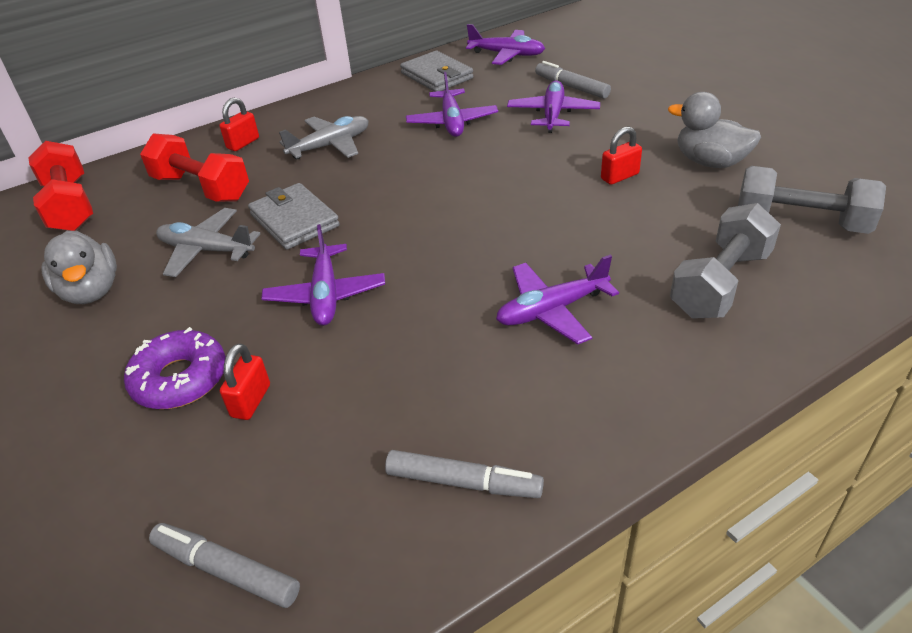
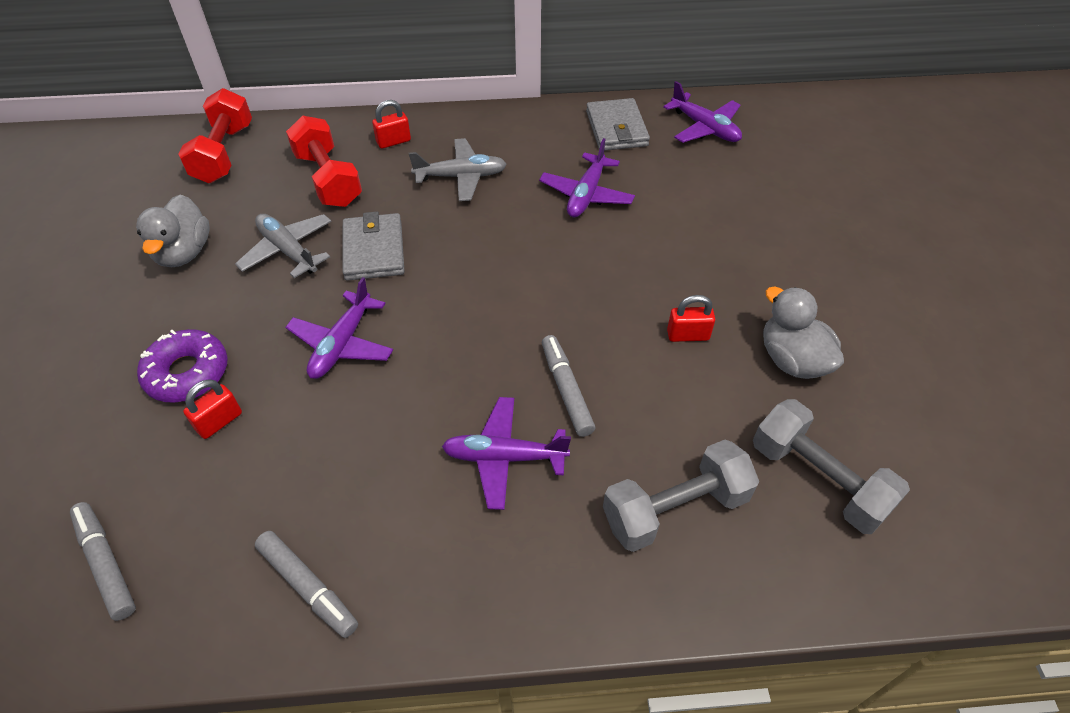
camera: 25 degrees right, 10 degrees up
(553, 114) = (687, 227): purple plane -> none
(571, 87) = (734, 199): grey marker -> grey marker (566, 390)

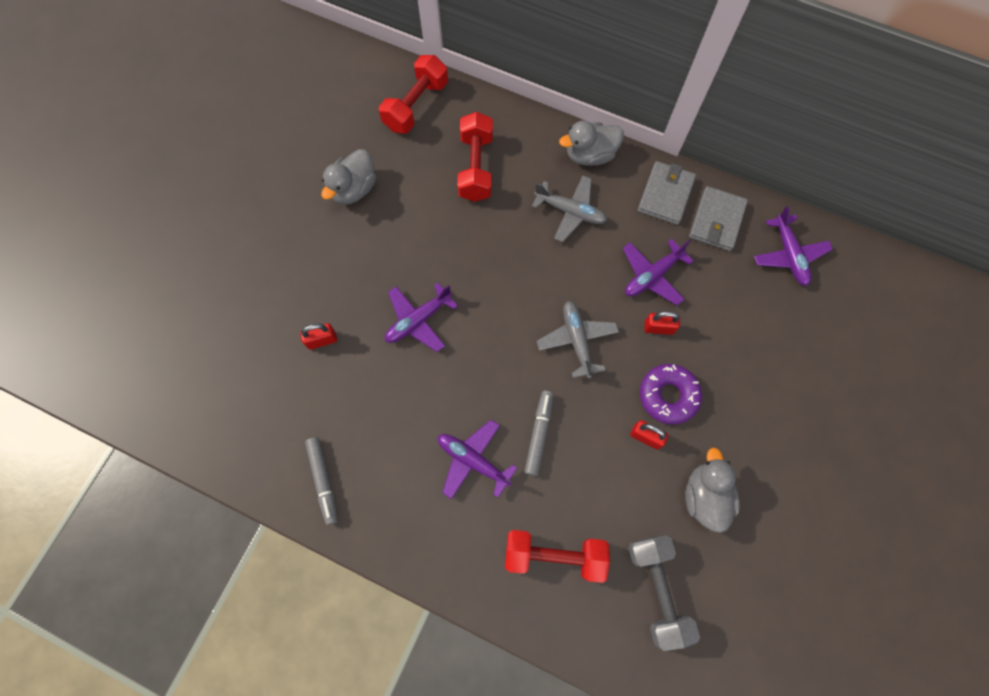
camera: 30 degrees right, 20 degrees up
(106, 563) = (228, 404): grey marker -> none
(187, 373) = (318, 293): purple donut -> purple donut (668, 395)
(288, 251) = (420, 222): grey plane -> grey plane (577, 340)
(373, 250) = (475, 251): grey wallet -> grey wallet (665, 195)
(393, 141) = (539, 151): red padlock -> red padlock (658, 328)
(450, 126) = (590, 155): none -> grey duck
(675, 509) = (554, 555): grey dumbbell -> red dumbbell

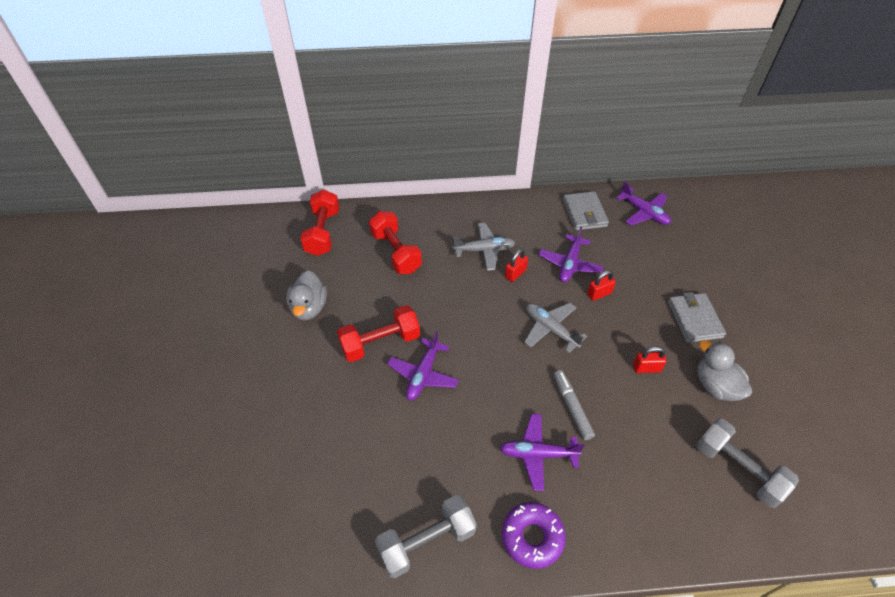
camera: 30 degrees left, 20 degrees down
(322, 340) = (353, 429): red padlock -> red padlock (515, 273)
(323, 481) = (427, 541): grey marker -> grey dumbbell
(554, 555) = (649, 489): red dumbbell -> red dumbbell (380, 342)
(590, 155) = (472, 211): grey duck -> none
(665, 195) = (540, 213): grey wallet -> grey wallet (694, 319)
(668, 395) = (639, 333): purple donut -> purple donut (532, 537)

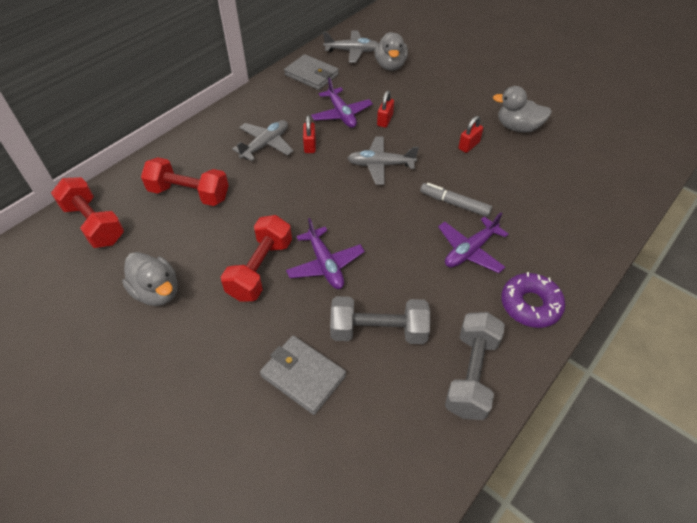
camera: 45 degrees left, 0 degrees up
(644, 212) = (352, 51): purple plane -> grey plane
(663, 247) = (390, 65): none -> grey duck
(694, 319) = (461, 97): grey wallet -> grey wallet (303, 376)
(737, 469) = (583, 165): grey dumbbell -> grey dumbbell (378, 331)

